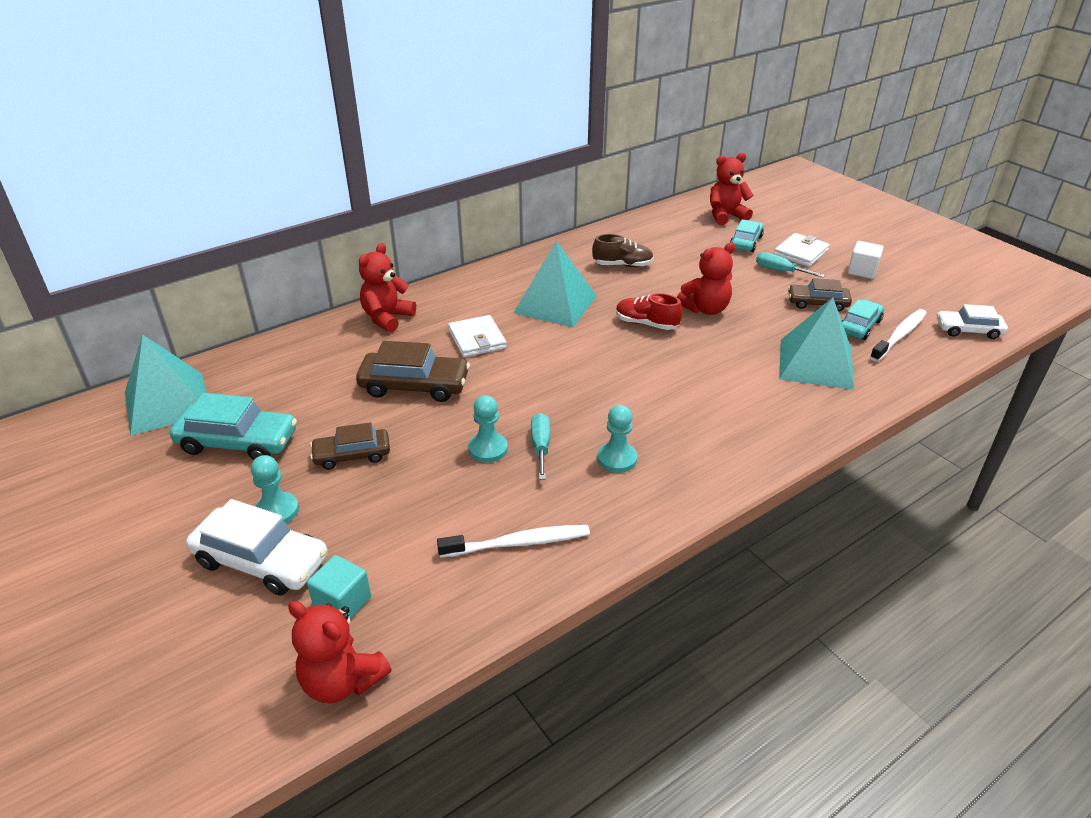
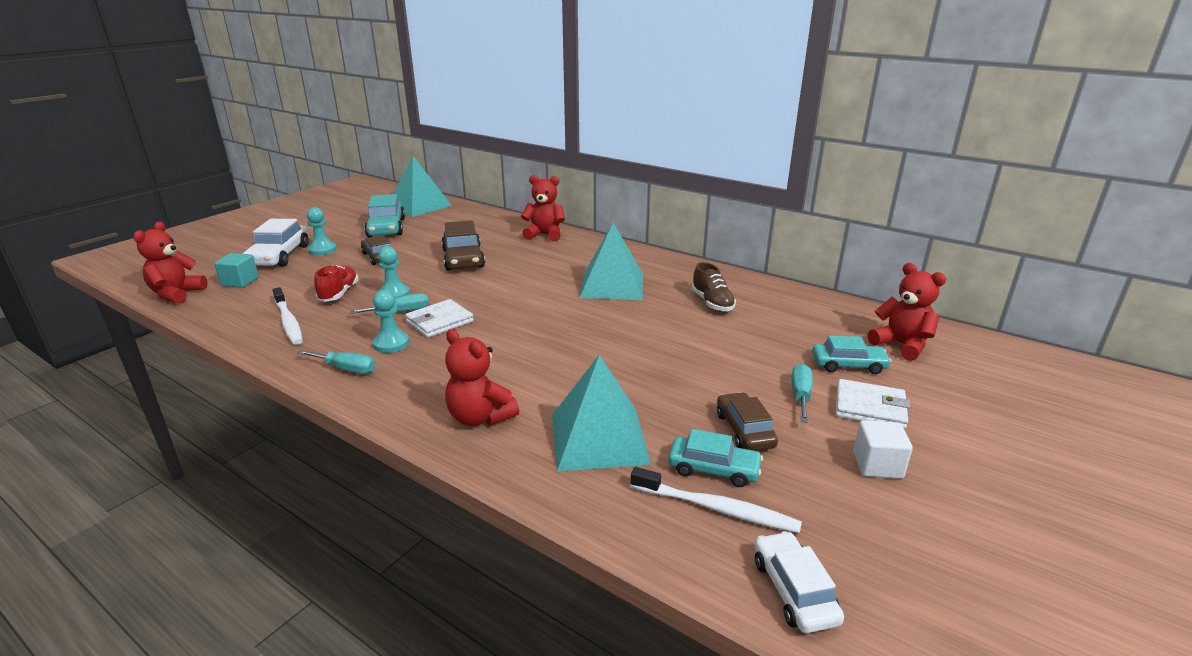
camera: 70 degrees right, 10 degrees down
(477, 339) = (535, 266): white wallet -> white wallet (439, 321)
(646, 324) = (610, 329): red shoe -> red shoe (339, 293)
(661, 494) = (346, 369): none -> turquoise screwdriver
(705, 309) = (664, 356): red teddy bear -> red teddy bear (480, 417)

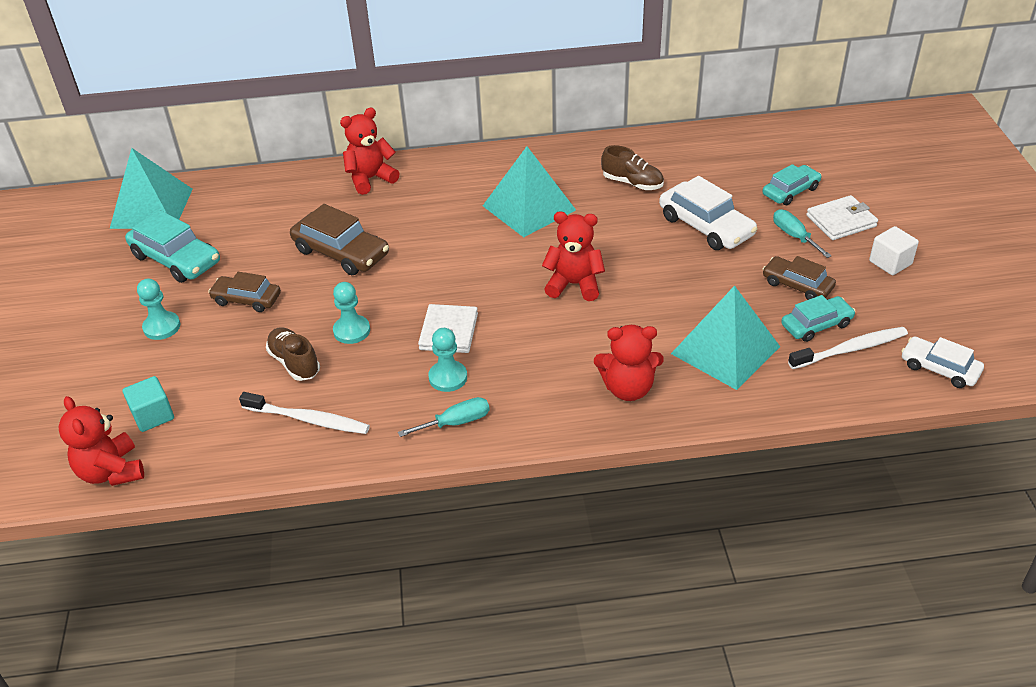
camera: 40 degrees left, 15 degrees up
(279, 256) = (124, 362): white car -> white car (705, 226)
(339, 293) = (294, 363): red shoe -> brown shoe
(401, 312) = (395, 343): turquoise screwdriver -> none
(901, 345) = (800, 153): red teddy bear -> red teddy bear (574, 284)

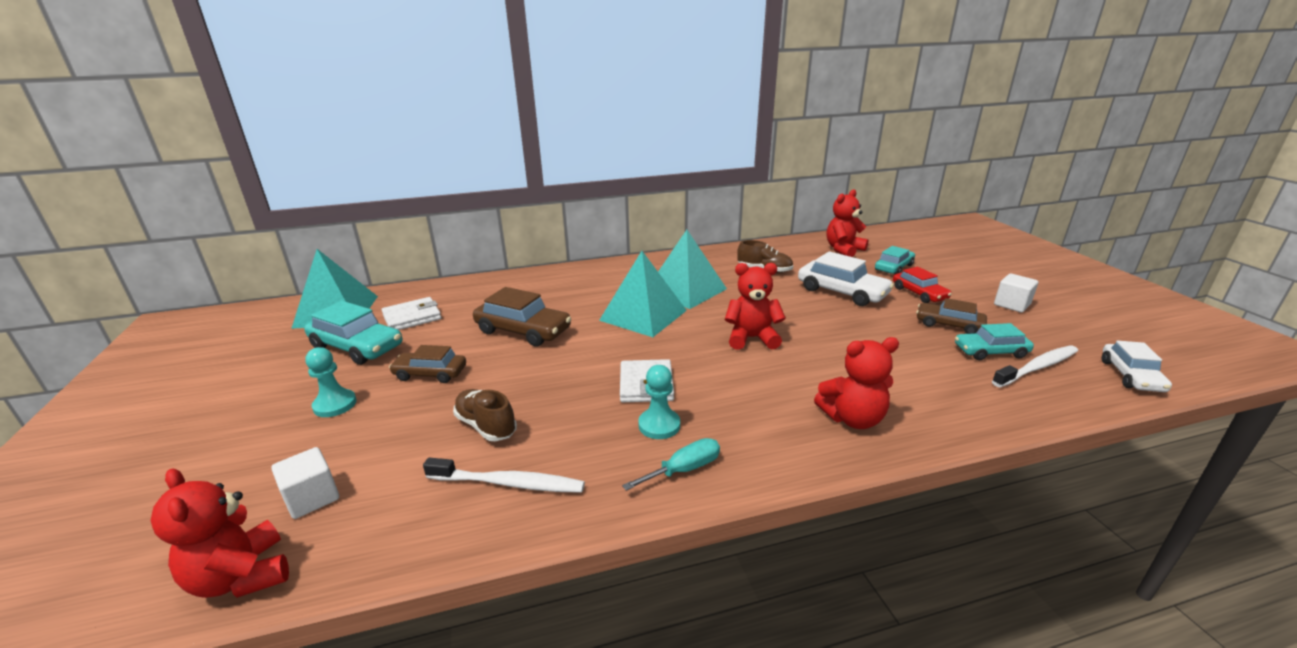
camera: 10 degrees left, 15 degrees down
(153, 415) = (312, 498): turquoise cube -> white cube
(351, 331) = (545, 391): turquoise pawn -> none
(370, 179) = (541, 280): red teddy bear -> red teddy bear (843, 250)
(725, 350) = (924, 377): turquoise pyramid -> turquoise pyramid (643, 315)
(794, 236) = (919, 293): turquoise screwdriver -> red car
(816, 325) = (990, 351): turquoise car -> turquoise car turned 150 degrees counterclockwise
(841, 221) = (948, 282): white wallet -> white wallet (412, 317)
(939, 368) = (1130, 376): white car -> white car turned 105 degrees counterclockwise

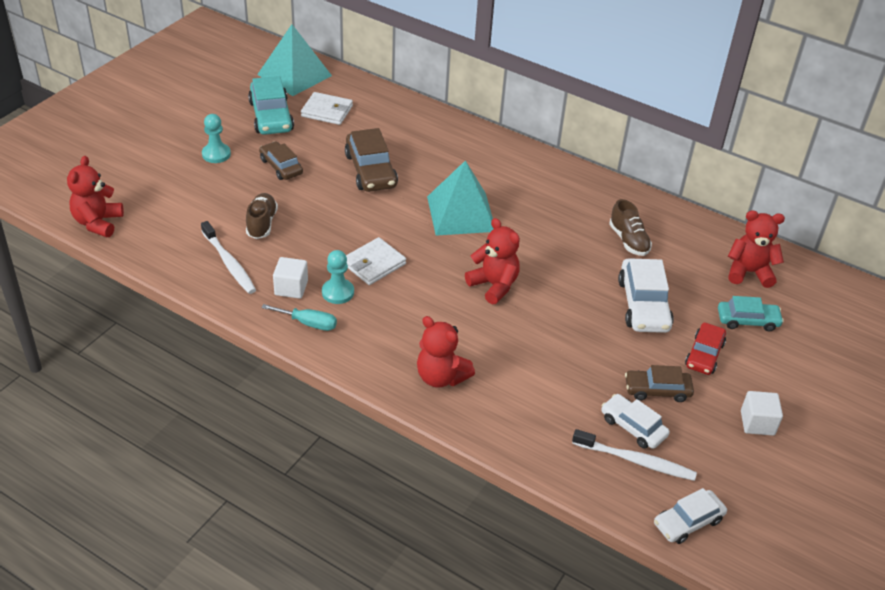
camera: 45 degrees right, 15 degrees up
(312, 498) = (153, 205): white cube -> white cube (291, 288)
(685, 290) = (530, 214): turquoise pyramid -> none
(949, 325) = (657, 390): brown car -> brown car turned 75 degrees counterclockwise
(990, 351) = (633, 427): turquoise car -> white car

